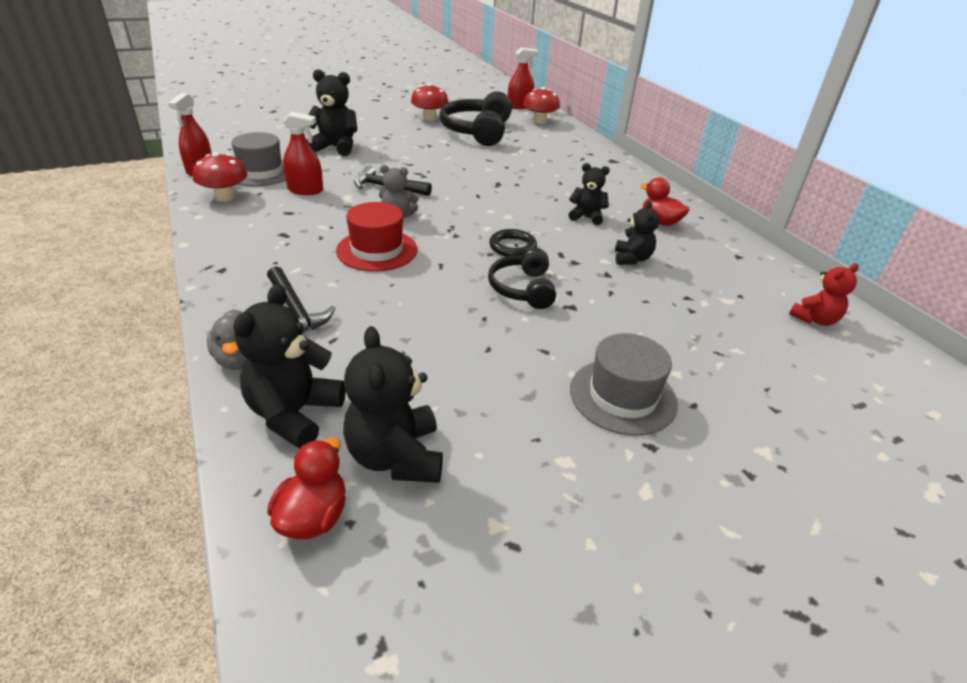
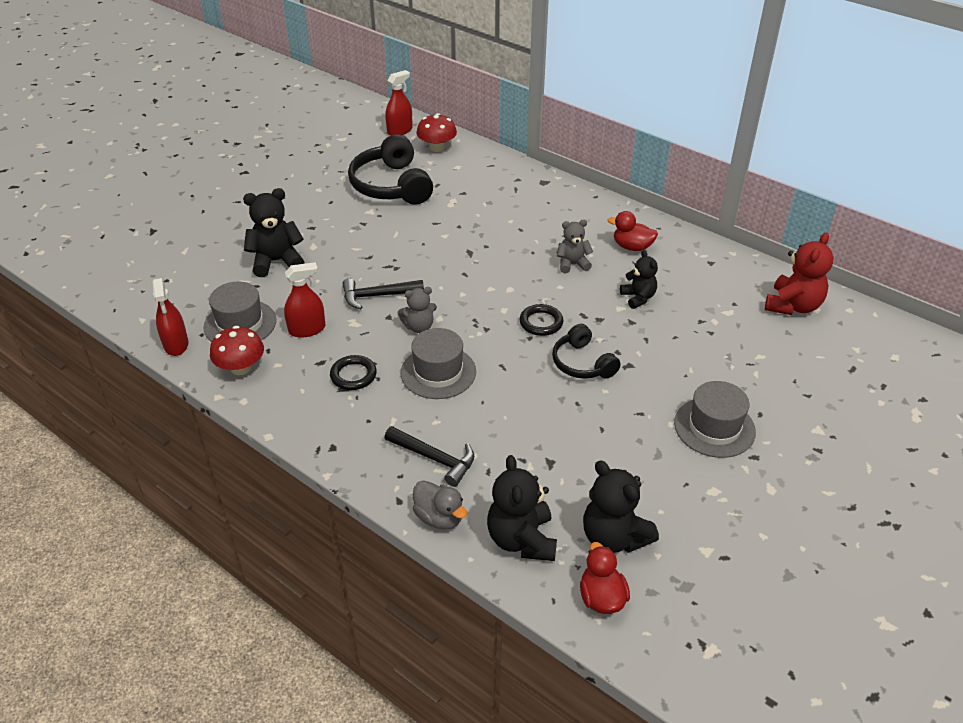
camera: 25 degrees left, 5 degrees up
(303, 229) = (353, 375): none -> black ring
(377, 250) = (438, 372): red hat -> grey hat
(429, 118) = (327, 182): red mushroom -> none
(586, 217) = (572, 264): black teddy bear -> grey teddy bear
(814, 319) = (793, 306): red teddy bear -> red teddy bear, size x1.59

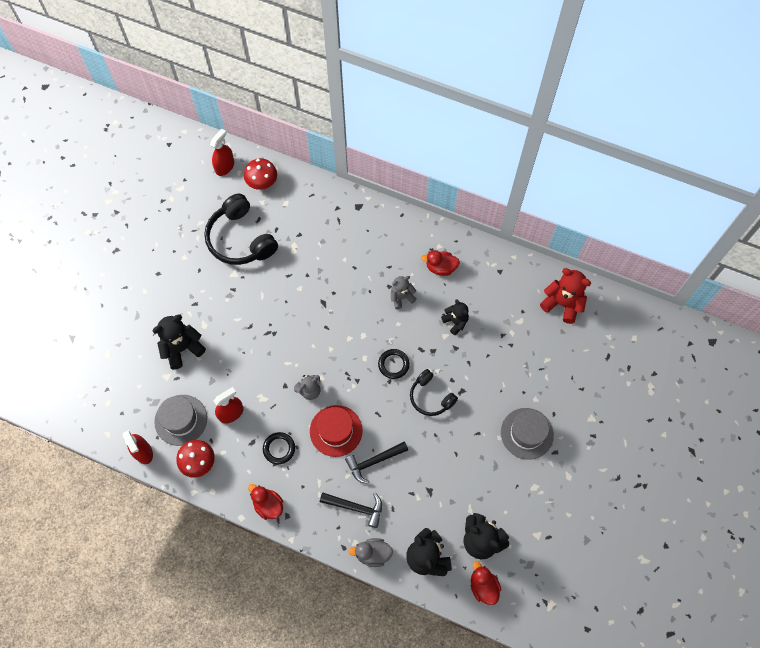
camera: 15 degrees left, 25 degrees up
(312, 430) = (268, 505): none -> red duck
(378, 296) = (270, 366): black hammer -> black hammer (374, 461)
(438, 372) = (336, 430): grey hat -> red hat
(439, 517) = (372, 554): grey duck -> grey duck turned 150 degrees clockwise
(793, 306) = (562, 304): red teddy bear -> red teddy bear turned 75 degrees counterclockwise

